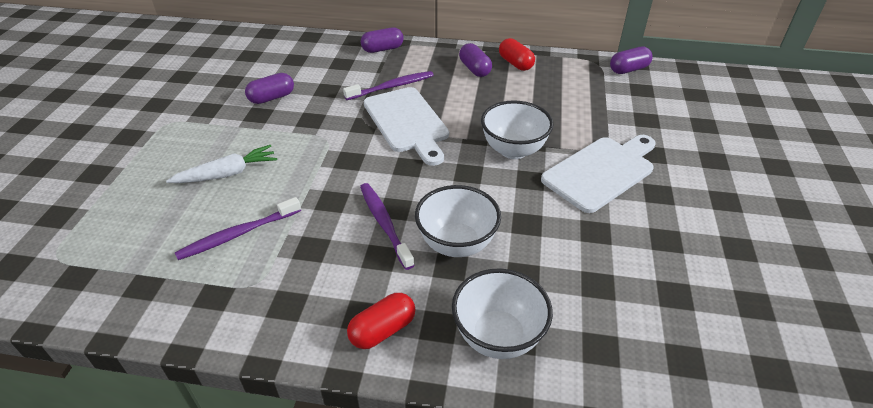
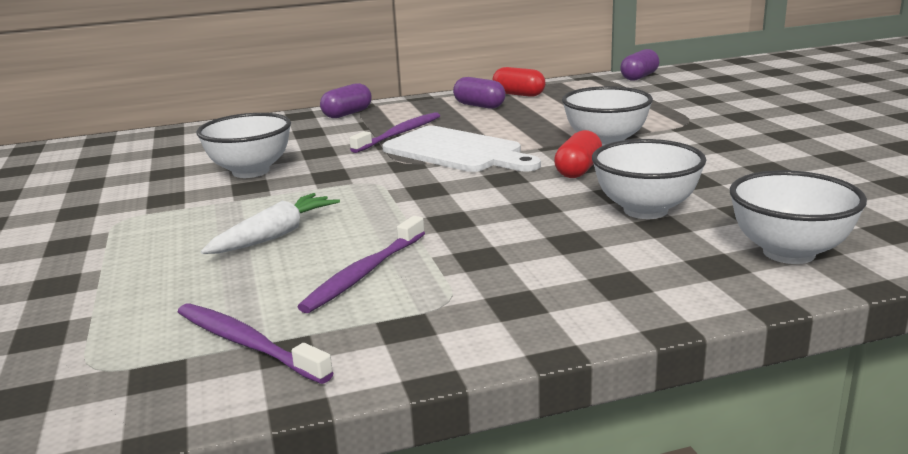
camera: 25 degrees left, 20 degrees down
(272, 98) = (251, 171): purple capsule -> white bowl
(383, 330) = (661, 286): red capsule -> red capsule (578, 170)
(384, 224) = (542, 219): purple toothbrush -> purple toothbrush (248, 344)
(601, 172) = (714, 135): white cutting board -> none

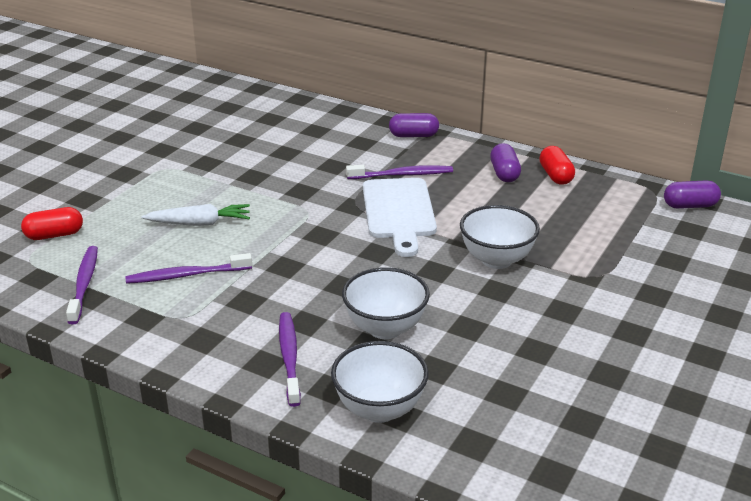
camera: 45 degrees right, 10 degrees up
(251, 171) = (273, 163): white bowl -> none
(578, 170) = (425, 273): red capsule -> red capsule (54, 235)
(630, 267) = (289, 358): none -> purple toothbrush

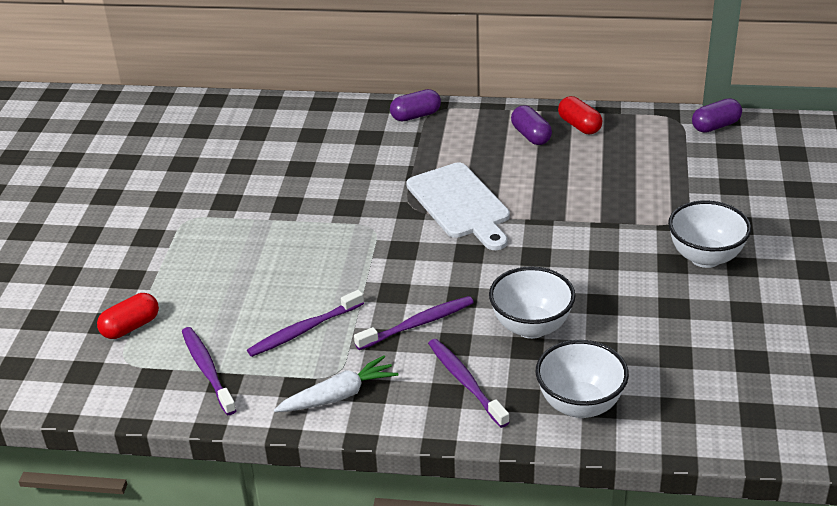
camera: 20 degrees left, 5 degrees up
(199, 223) = (273, 271): white carrot -> white carrot (338, 396)
(402, 175) = (435, 163): purple toothbrush -> purple toothbrush (417, 324)
(496, 260) = (583, 229): white bowl -> white bowl (705, 257)

